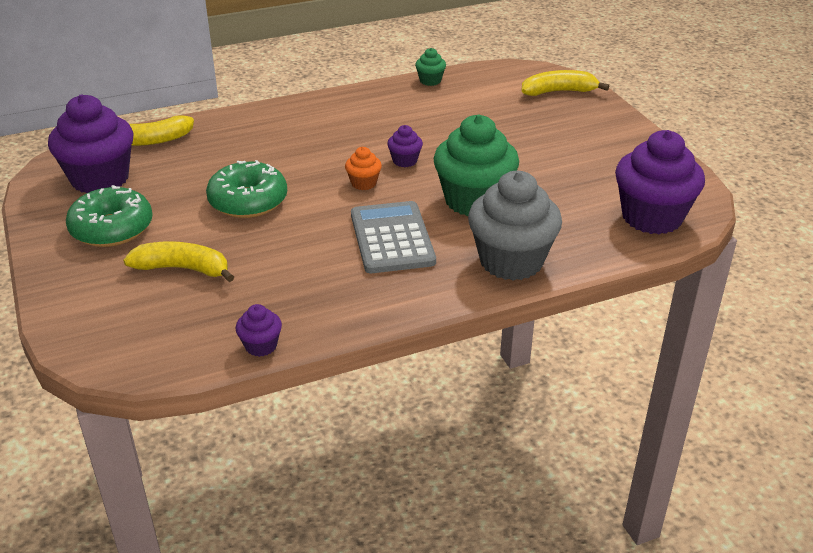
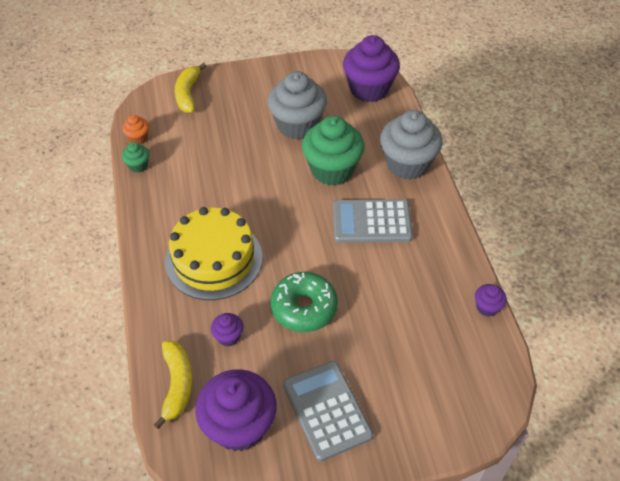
camera: 80 degrees left, 15 degrees up
(112, 229) = (327, 410): green donut -> grey calculator
(183, 269) = (392, 355): yellow banana -> none
(309, 139) = (214, 259): none -> yellow cake
(363, 183) = (294, 229): orange cupcake -> orange cupcake (138, 138)
(405, 161) = (267, 200): purple cupcake -> purple cupcake (228, 336)
(544, 168) = (297, 125): none -> grey cupcake

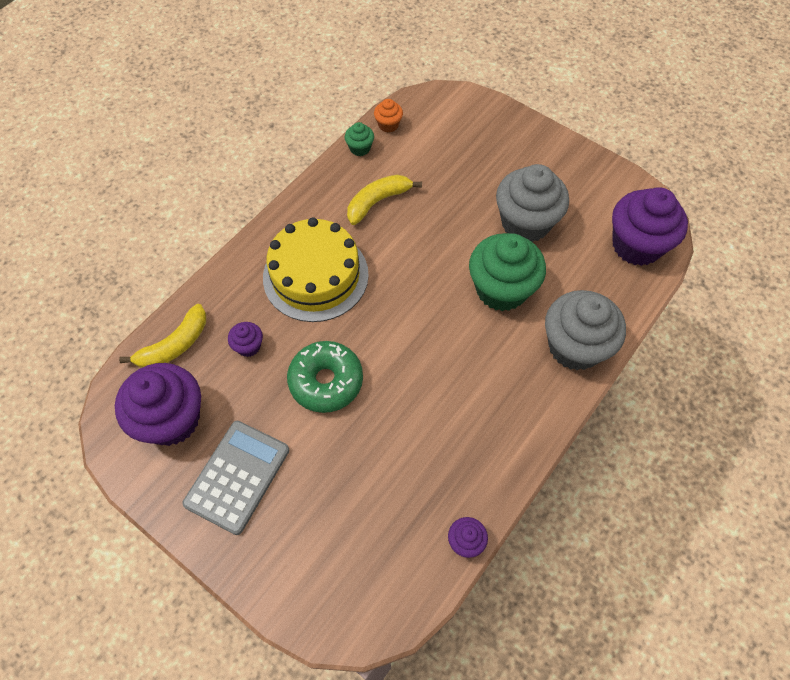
camera: 50 degrees right, 10 degrees up
(188, 94) = (473, 118): yellow banana -> yellow banana (378, 202)
(371, 222) = (472, 366): grey calculator -> none

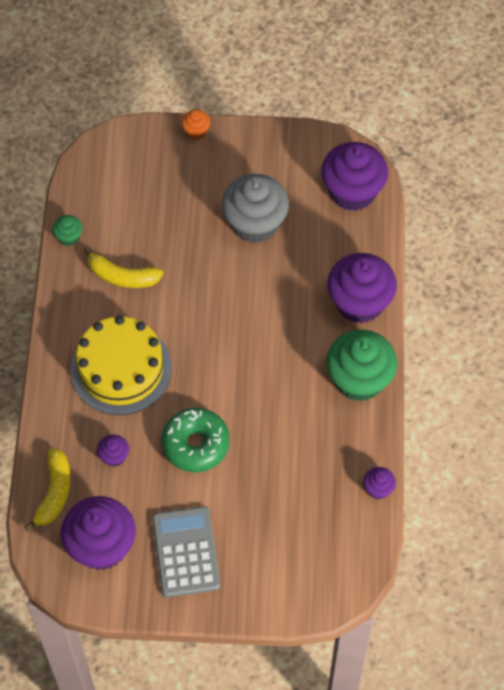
camera: 35 degrees left, 0 degrees up
(378, 202) = (122, 276): yellow banana -> yellow banana turned 90 degrees counterclockwise
(388, 125) = (76, 201): orange cupcake -> orange cupcake (196, 131)
(501, 289) = (275, 291): green cupcake -> green cupcake (359, 380)
(574, 346) = (359, 303): grey cupcake -> purple cupcake

